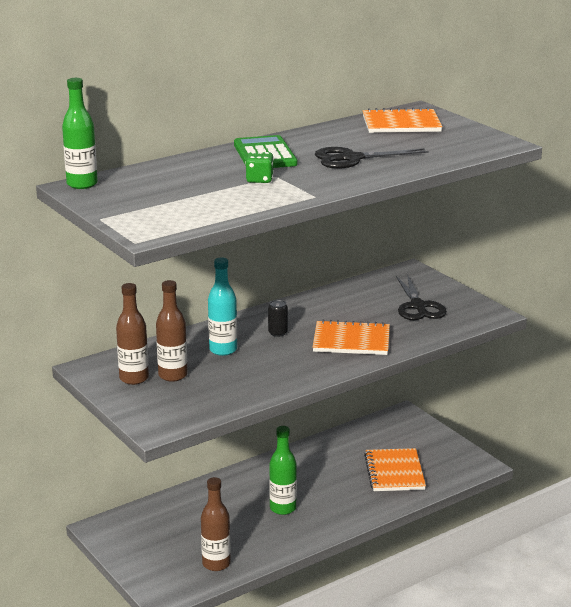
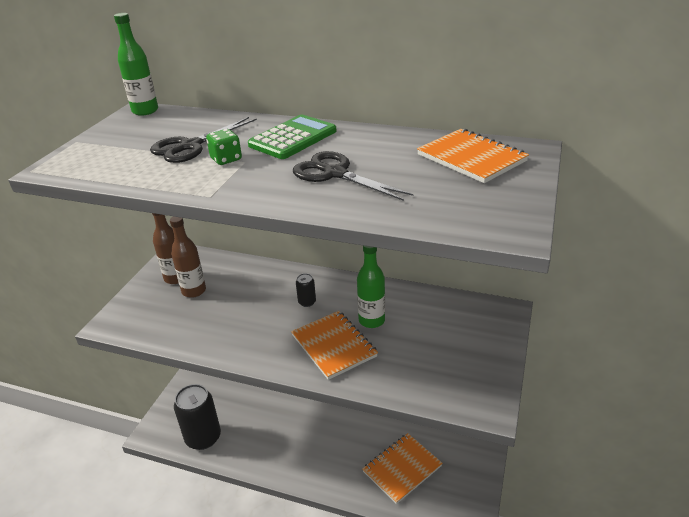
camera: 55 degrees right, 10 degrees up
(216, 564) = (203, 437): brown bottle -> black can
(223, 350) = (253, 292): turquoise bottle -> none
(283, 508) = (295, 432): green bottle -> green bottle (371, 320)
(418, 306) = (442, 351): black scissors -> black scissors (190, 146)

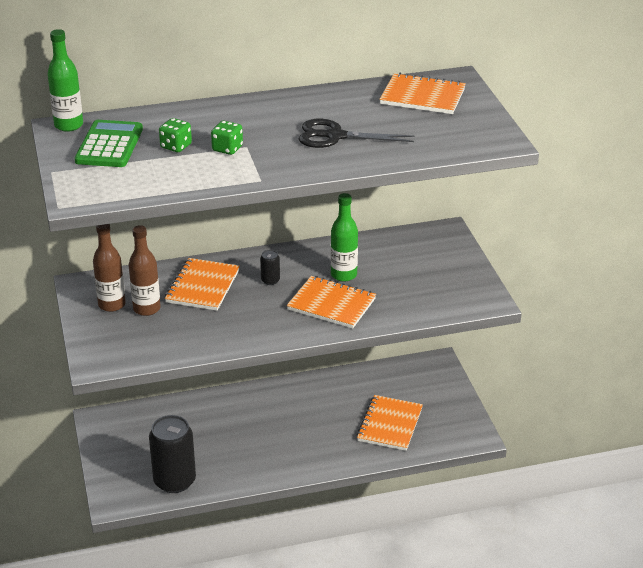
camera: 35 degrees left, 0 degrees up
(190, 146) = (176, 146): black scissors -> green dice
(252, 287) = (202, 286): none -> orange notebook
(293, 138) = (259, 116): green calculator -> green calculator (109, 145)

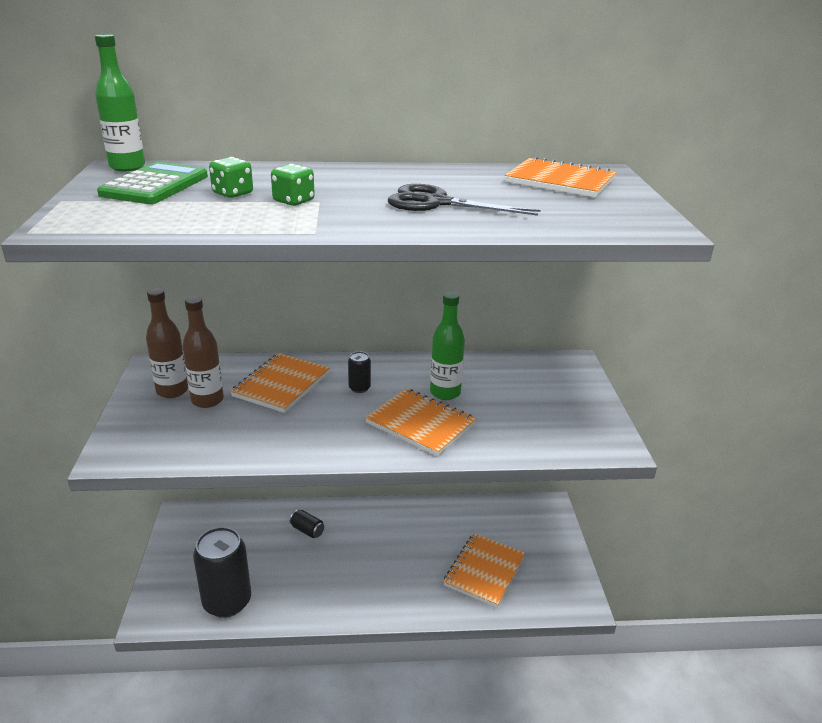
camera: 10 degrees right, 5 degrees down
(222, 415) = (307, 530): none -> black can

